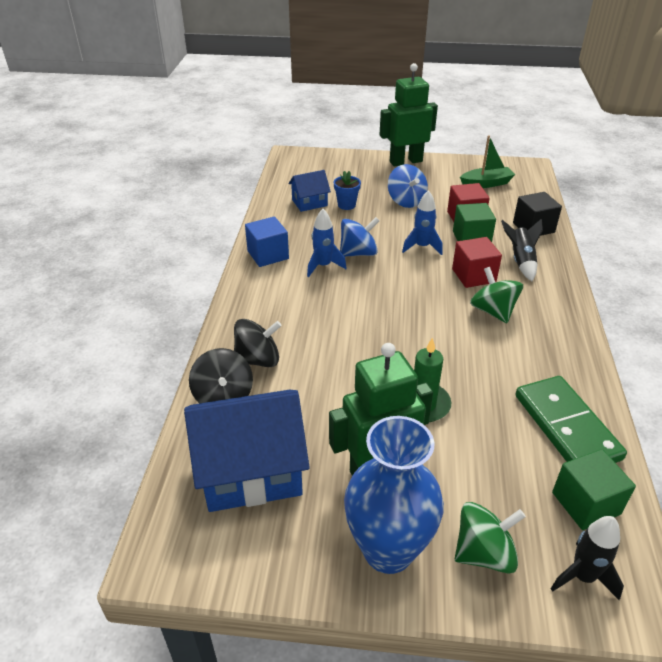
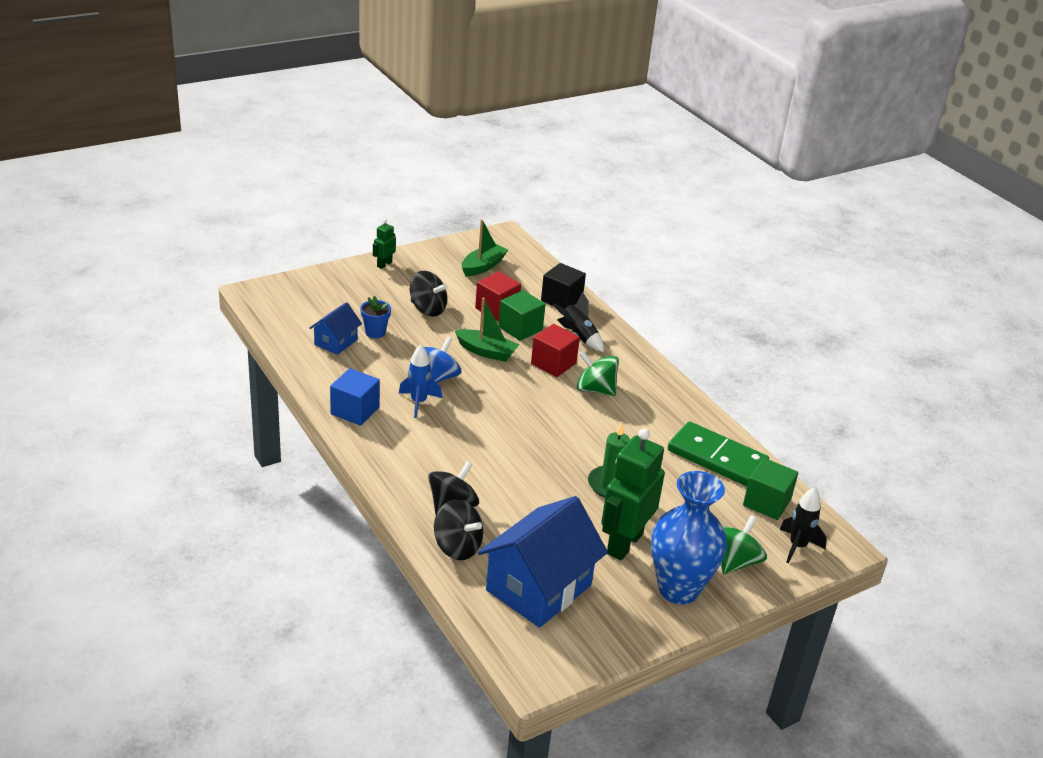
camera: 40 degrees left, 5 degrees down
(405, 161) = (384, 264): green robot -> green robot, size x0.46
(406, 201) = (427, 309): blue spinning top -> black spinning top
(422, 247) = (486, 352): blue rocket -> green boat

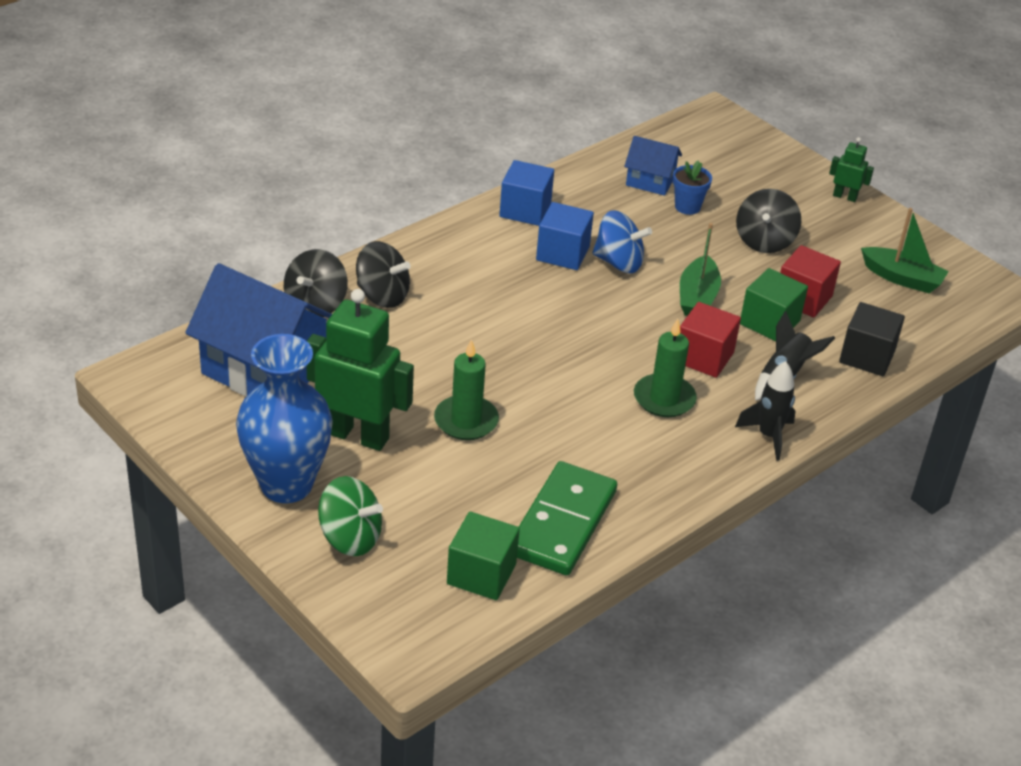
camera: 80 degrees right, 5 degrees up
(418, 402) = (562, 253): blue rocket -> blue cube
(595, 389) = (664, 399): green spinning top -> green candle
(797, 546) = (397, 604): black rocket -> black rocket (768, 436)

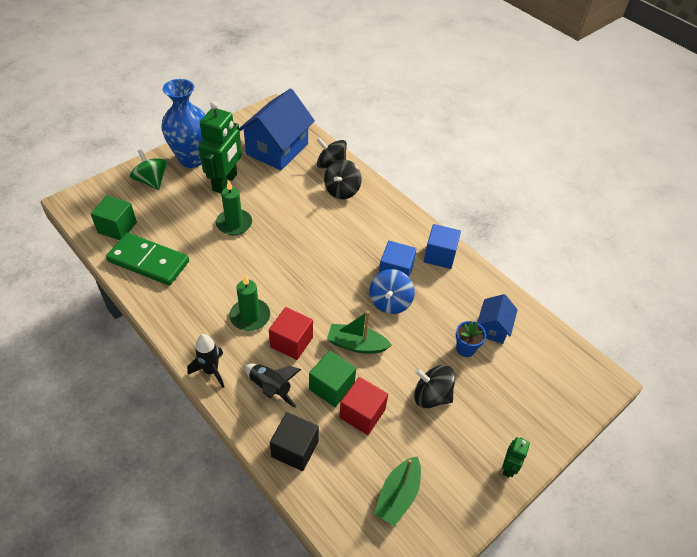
camera: 90 degrees right, 10 degrees up
(350, 538) = (151, 181): green spinning top -> green spinning top turned 120 degrees clockwise

